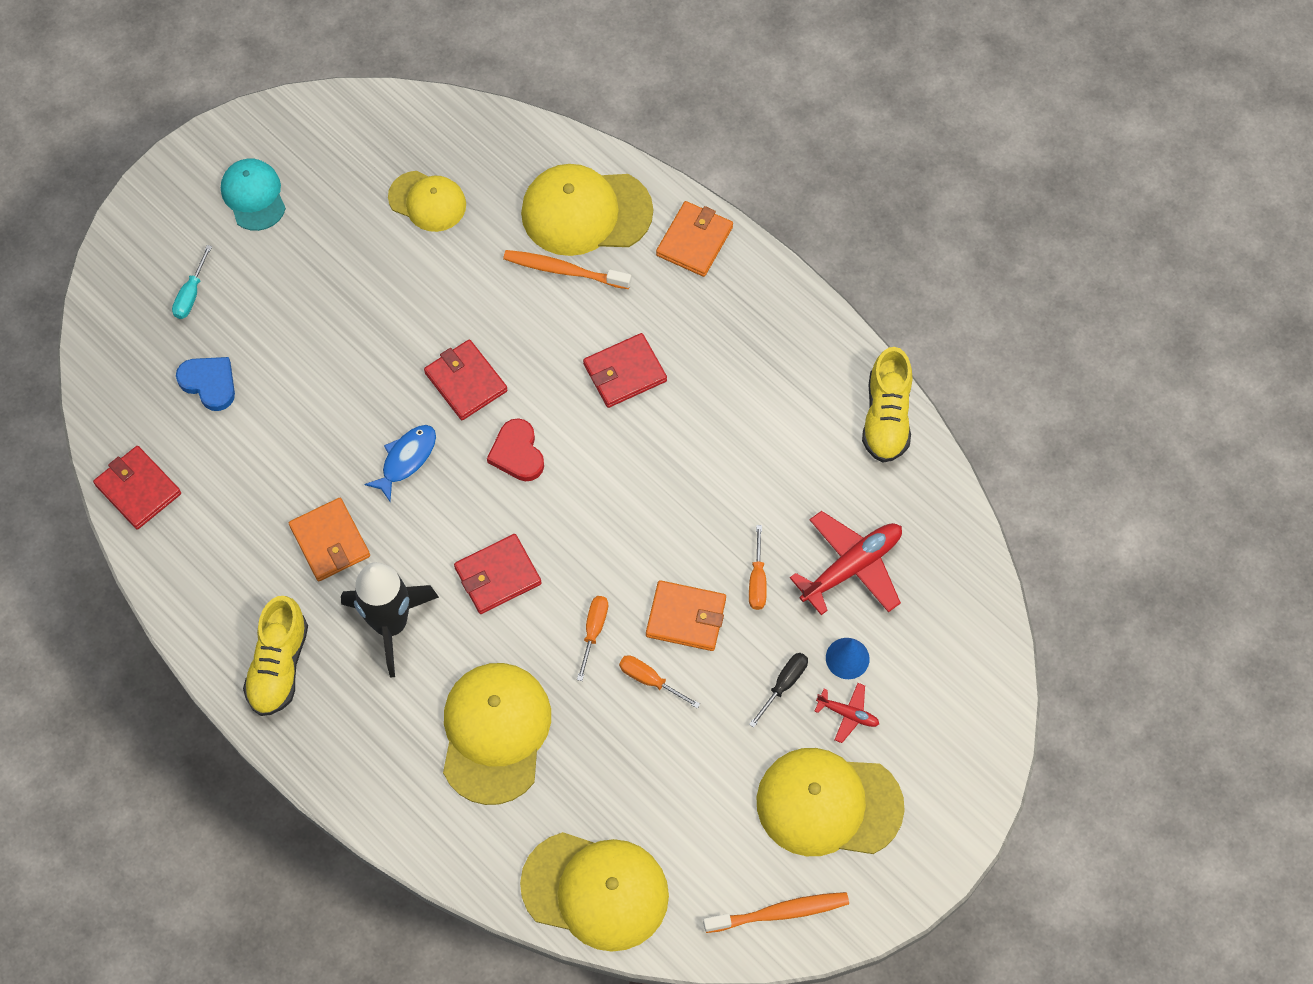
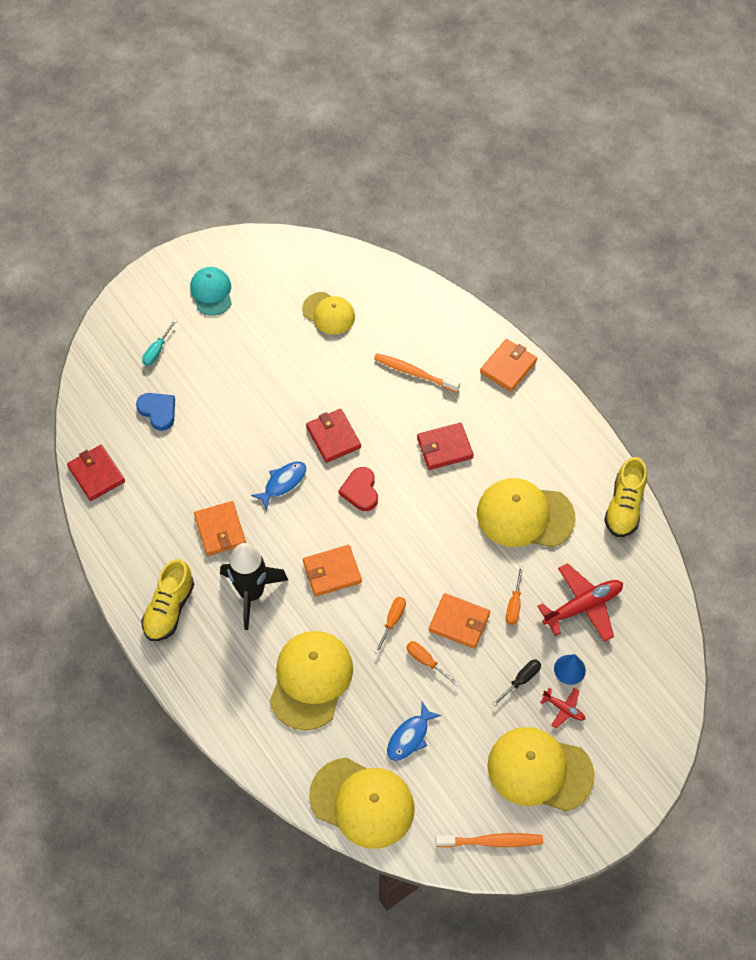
camera: 10 degrees right, 5 degrees down
(498, 576) = (332, 572): red wallet -> orange wallet
(586, 212) = (436, 336): yellow cap -> yellow cap (525, 515)
(645, 788) = (410, 737): none -> blue fish

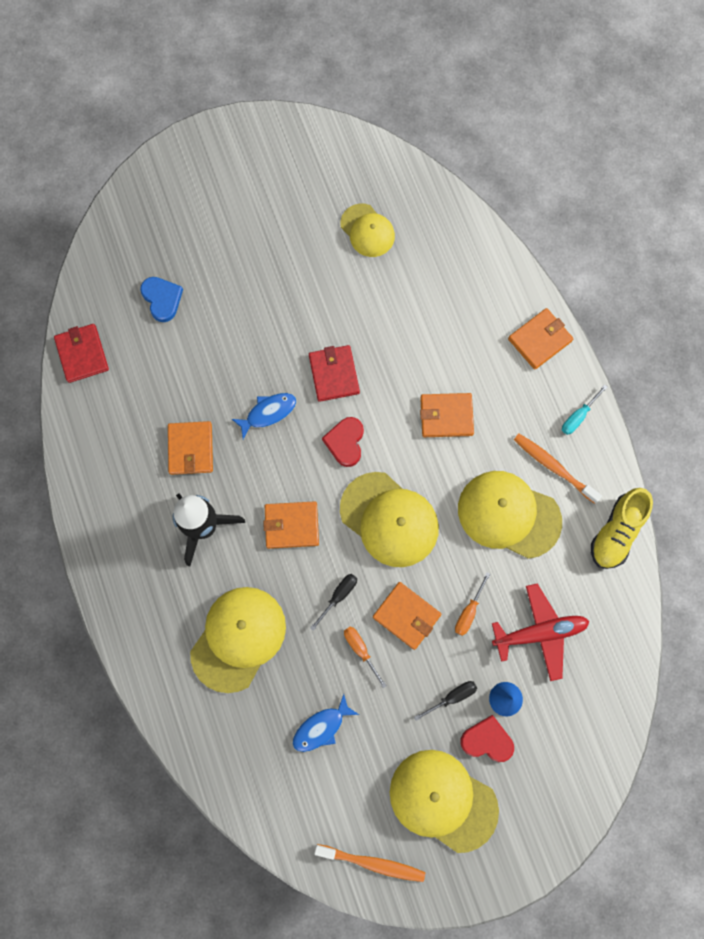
camera: 15 degrees right, 15 degrees up
(157, 351) = (178, 230): turquoise screwdriver -> turquoise screwdriver (578, 416)
(169, 609) = (117, 522): yellow shoe -> none
(211, 292) = (252, 176): turquoise cap -> none
(362, 803) = (254, 785): yellow cap -> yellow cap (389, 519)
(392, 621) = (338, 596): orange screwdriver -> black screwdriver
(414, 373) = (438, 322): orange toothbrush -> orange toothbrush (553, 467)
(444, 448) = (446, 416): red wallet -> orange wallet
(564, 709) = (487, 740): red plane -> red heart

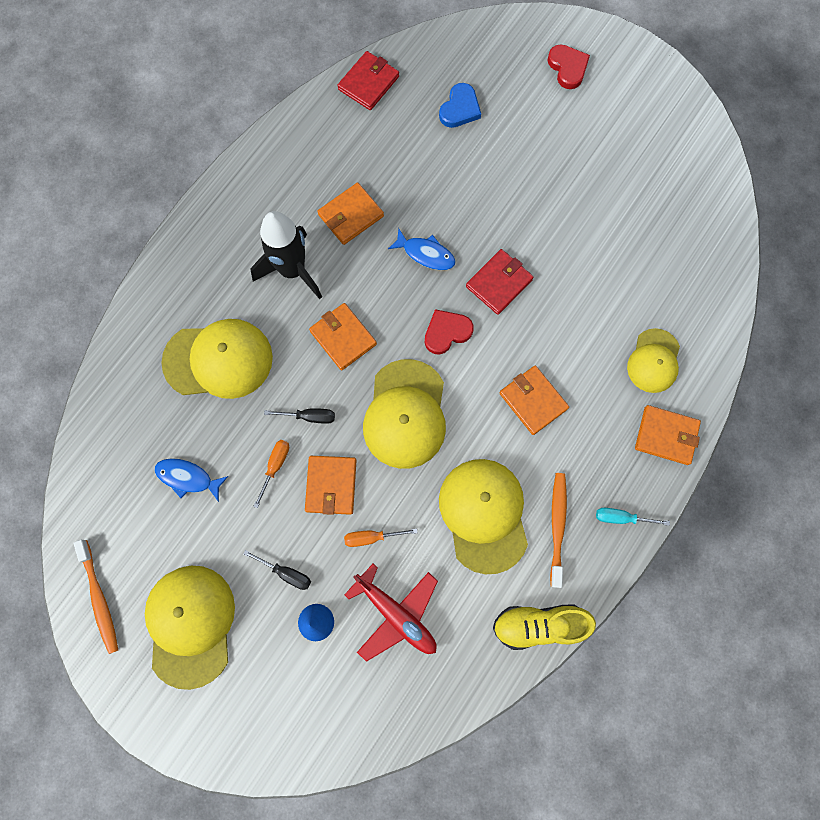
camera: 55 degrees right, 0 degrees up
(367, 230) = (648, 224): yellow cap -> yellow cap (653, 361)
(487, 740) = (268, 630): red heart -> red heart (567, 68)

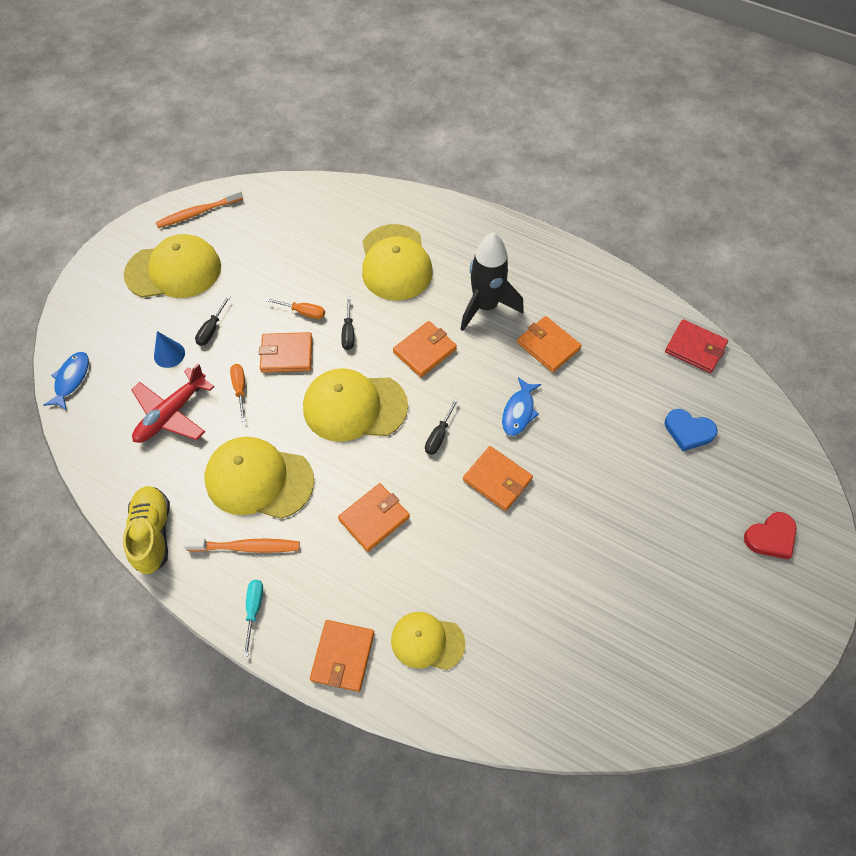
camera: 85 degrees right, 15 degrees down
(188, 478) = (292, 254): blue fish -> blue fish (71, 379)
(446, 332) = (439, 435): red heart -> black screwdriver
(484, 515) = (259, 479): yellow cap -> yellow cap turned 150 degrees counterclockwise
(499, 283) = (497, 480): red wallet -> orange wallet

